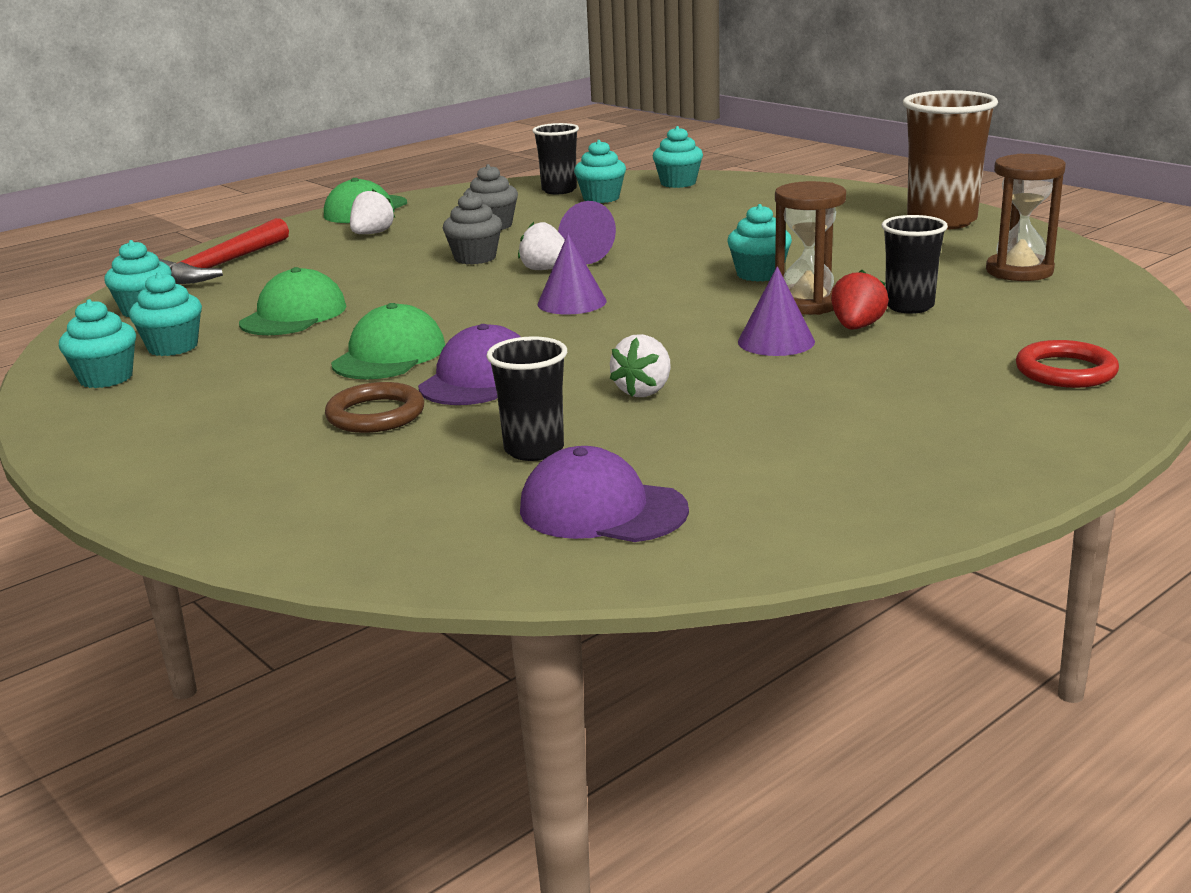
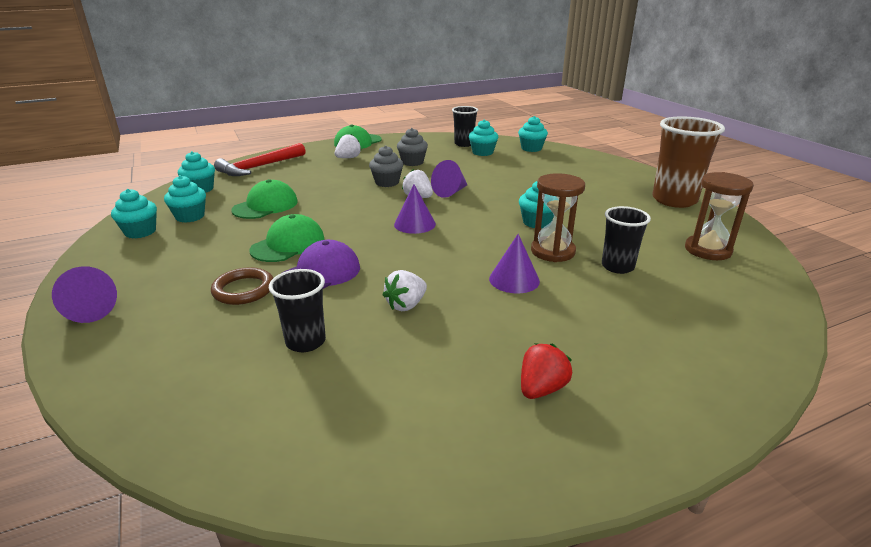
camera: 15 degrees right, 5 degrees up
(144, 477) = (88, 311): none -> purple cone
(602, 509) = (304, 411): purple cap -> none
(857, 327) = (573, 278): red strawberry -> red strawberry (541, 389)
(1065, 371) = (701, 351): red ring -> none

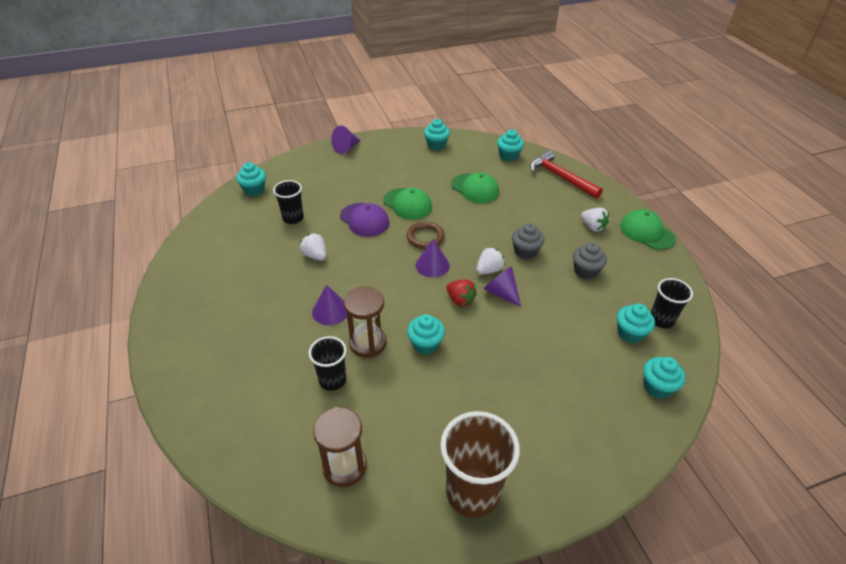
camera: 95 degrees right, 15 degrees up
(190, 217) = (458, 159): turquoise cupcake -> turquoise cupcake (254, 190)
(243, 290) = (353, 192): brown ring -> brown ring (425, 237)
(541, 389) = (216, 302): red strawberry -> red strawberry (460, 300)

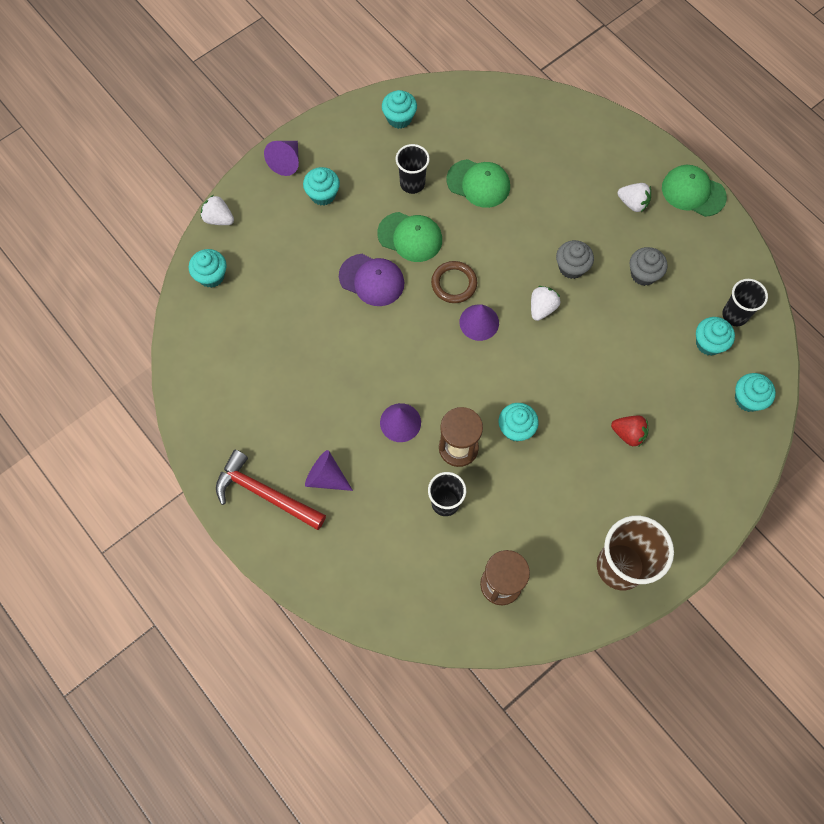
camera: 20 degrees left, 25 degrees up
(293, 218) = (286, 306): black cup -> black cup (412, 183)
(315, 255) = (343, 353): white strawberry -> white strawberry (218, 219)
(460, 300) = (528, 360): red strawberry -> red strawberry (628, 434)
(501, 293) = (566, 335): purple cone -> purple cone (326, 477)
(508, 156) = (497, 110): turquoise cupcake -> turquoise cupcake (323, 194)
(560, 177) = (572, 129): red hammer -> red hammer (265, 493)

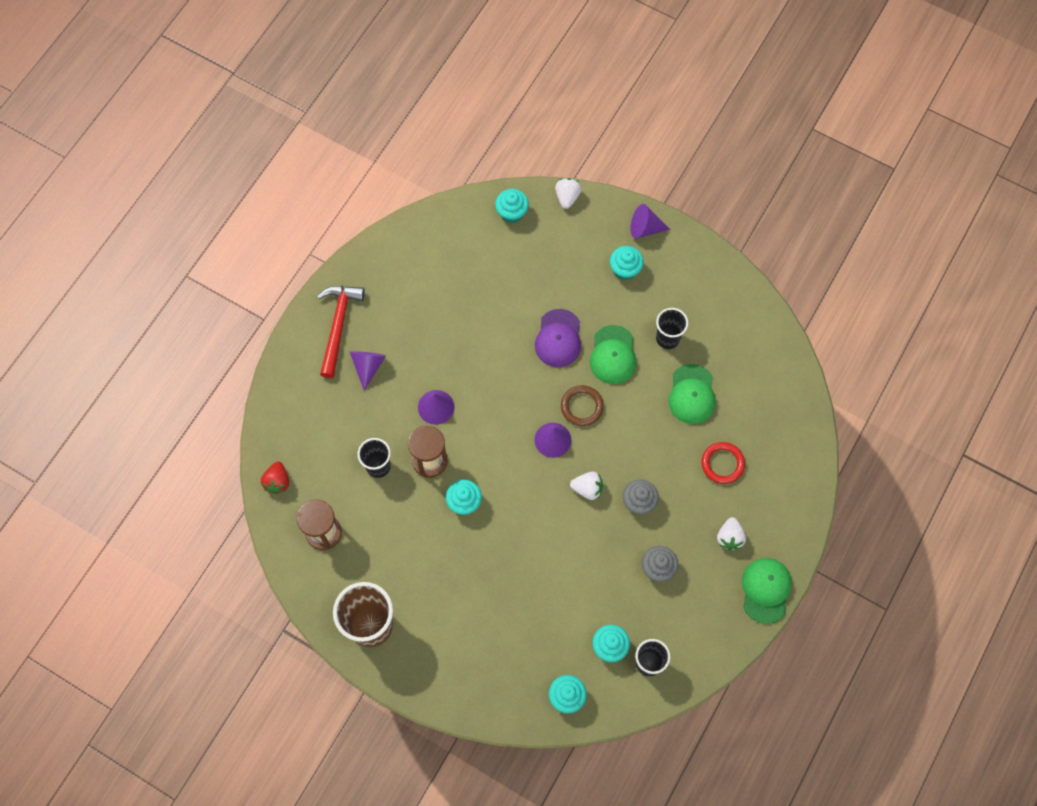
camera: 70 degrees right, 0 degrees up
(399, 118) = (731, 304): turquoise cupcake -> none
(558, 183) = (722, 464): none -> red ring
(628, 434) = (493, 599): red strawberry -> red strawberry (277, 481)

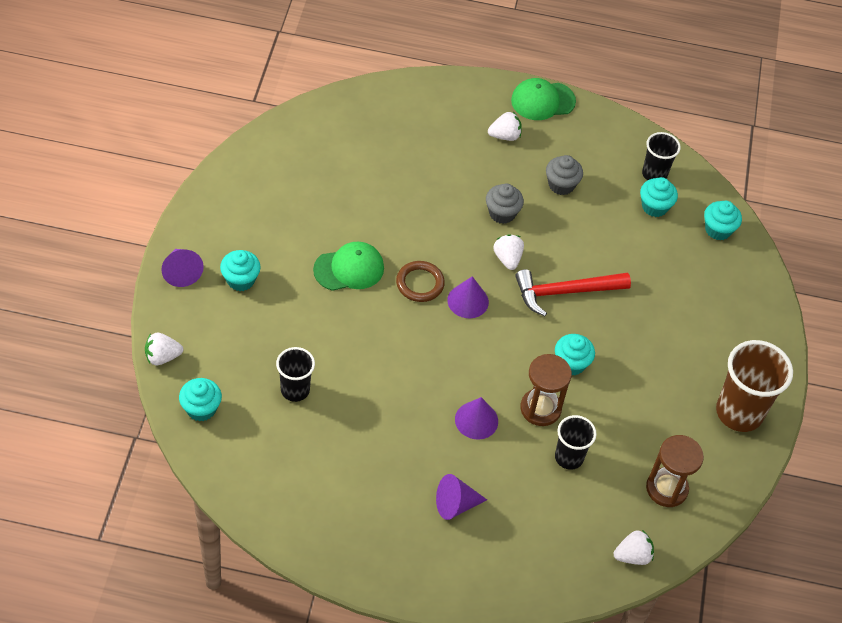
camera: 115 degrees left, 15 degrees down
(277, 481) = (632, 556): red strawberry -> white strawberry
(338, 326) = (416, 553): red hammer -> red hammer (565, 292)
(558, 338) = (348, 323): purple cap -> none
(667, 338) = (311, 225): black cup -> black cup (295, 390)
(692, 394) = (367, 192): green cap -> none
(722, 464) = (432, 154): red ring -> none

